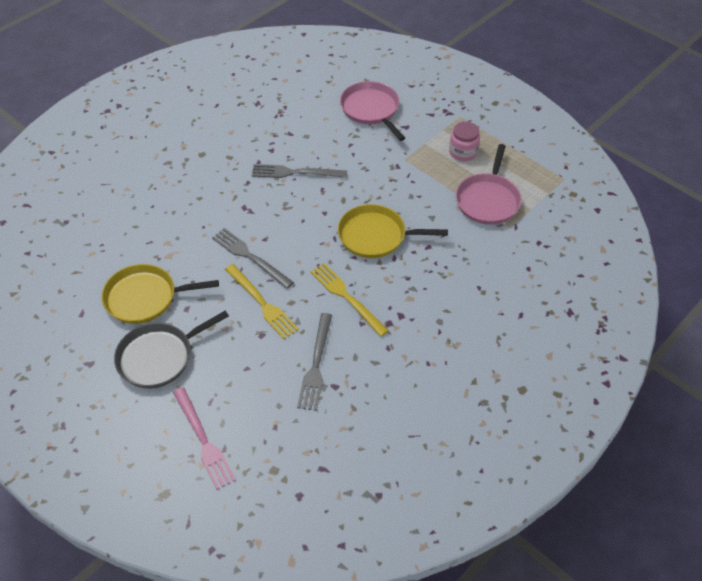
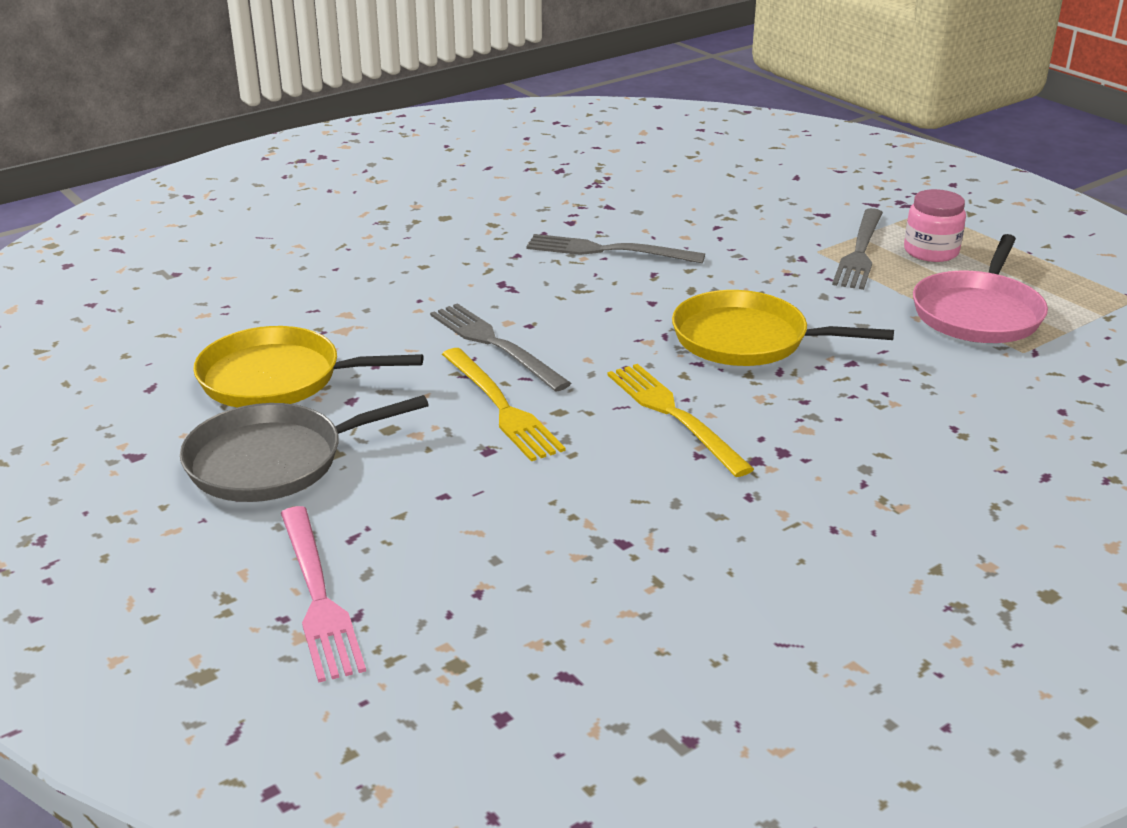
camera: 10 degrees right, 20 degrees down
(316, 364) = (589, 505): grey fork -> grey fork (860, 252)
(371, 110) = (762, 191): pink pan -> none

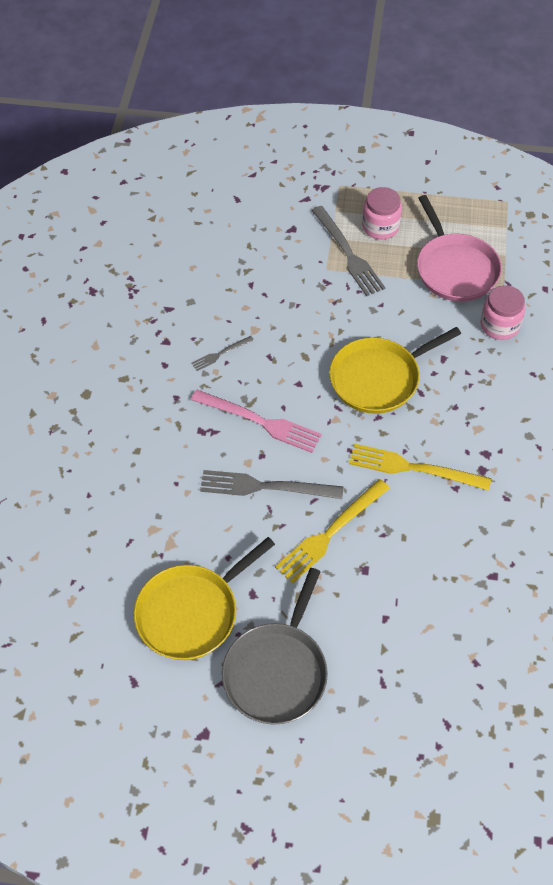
camera: 45 degrees left, 25 degrees up
(318, 596) = (417, 731): pink fork -> pink fork (260, 422)
(501, 407) = (330, 533): yellow fork -> yellow fork turned 120 degrees clockwise
(608, 251) = (220, 354): grey fork -> grey fork, size x0.51
(969, 374) = (499, 325): none -> pink jar

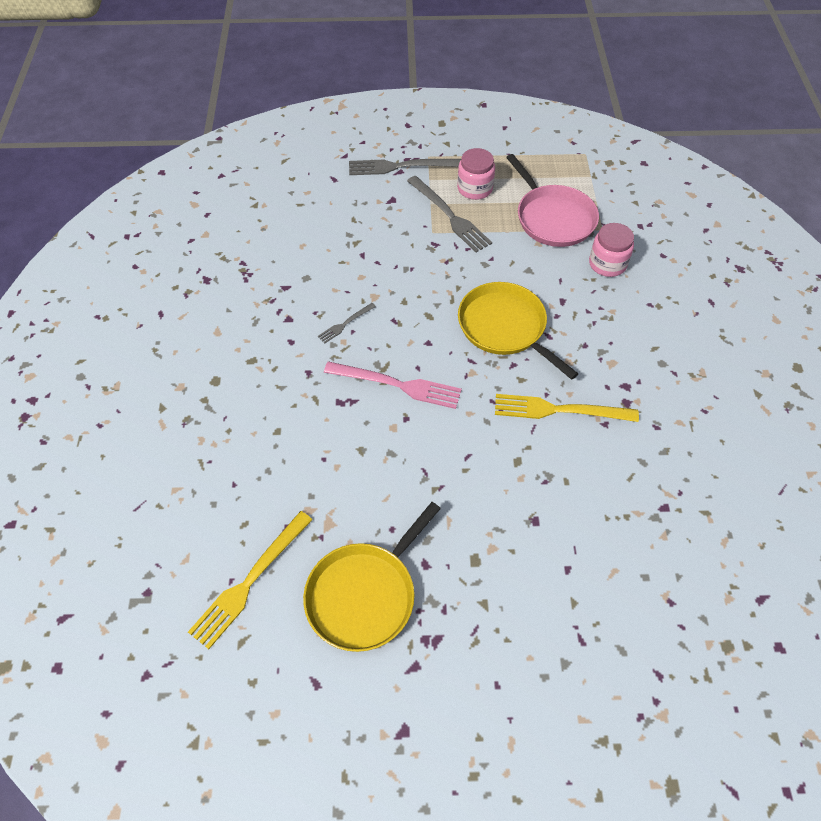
camera: 10 degrees left, 0 degrees up
(265, 487) = (416, 449): grey fork -> grey fork (400, 166)
(277, 671) = (468, 645): grey pan -> none
(330, 533) = (491, 487): yellow fork -> yellow fork (250, 581)
(379, 378) = (505, 327): yellow pan -> yellow pan turned 90 degrees clockwise

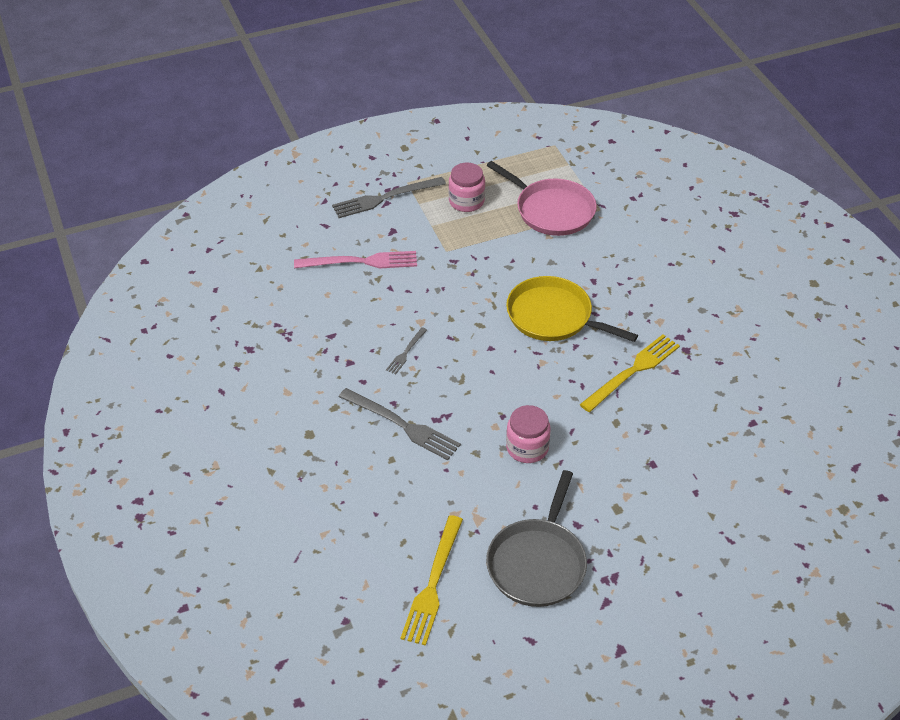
camera: 20 degrees left, 10 degrees down
(364, 594) = (537, 563): yellow pan -> grey pan
(397, 385) = (481, 391): pink fork -> pink fork (361, 262)
(449, 216) = (455, 232): grey fork -> grey fork (402, 425)
(559, 410) = (632, 371): yellow fork -> yellow fork turned 150 degrees clockwise
(607, 264) = (618, 238): pink jar -> pink jar (527, 448)

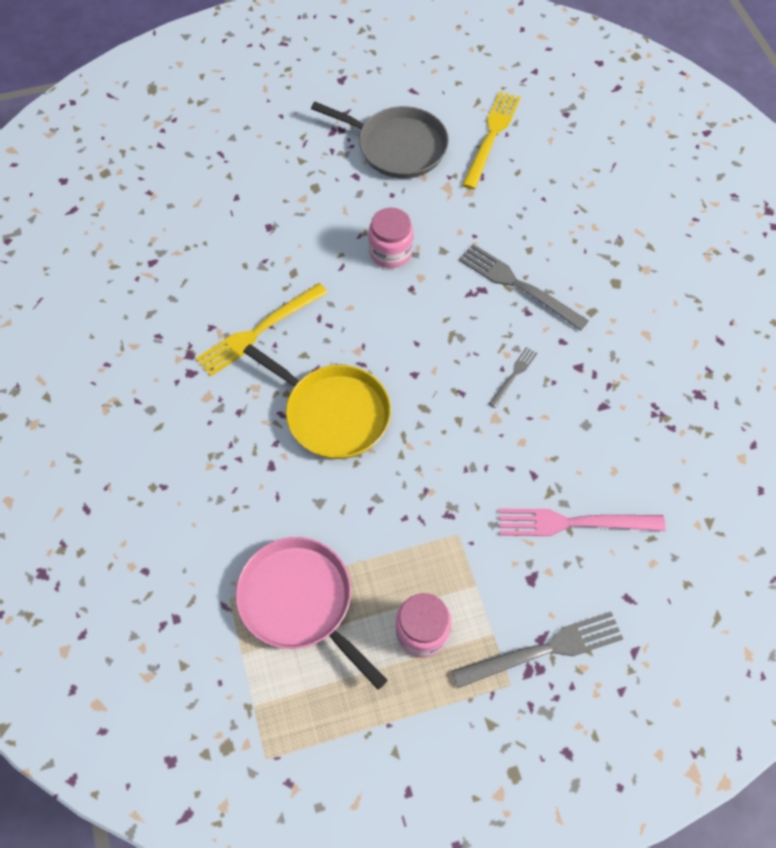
camera: 175 degrees left, 15 degrees up
(537, 563) = (397, 147): grey pan -> grey pan turned 90 degrees clockwise

